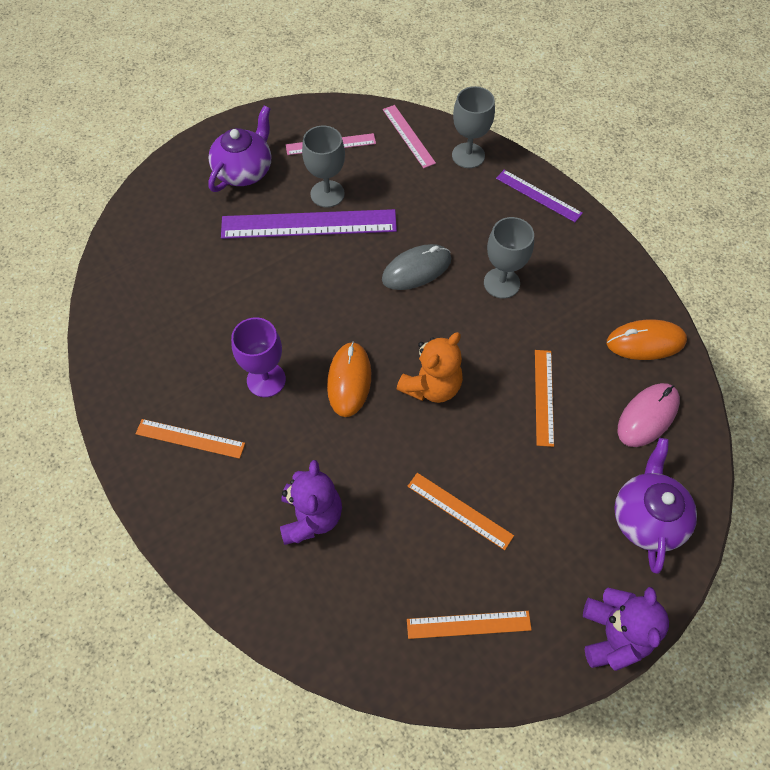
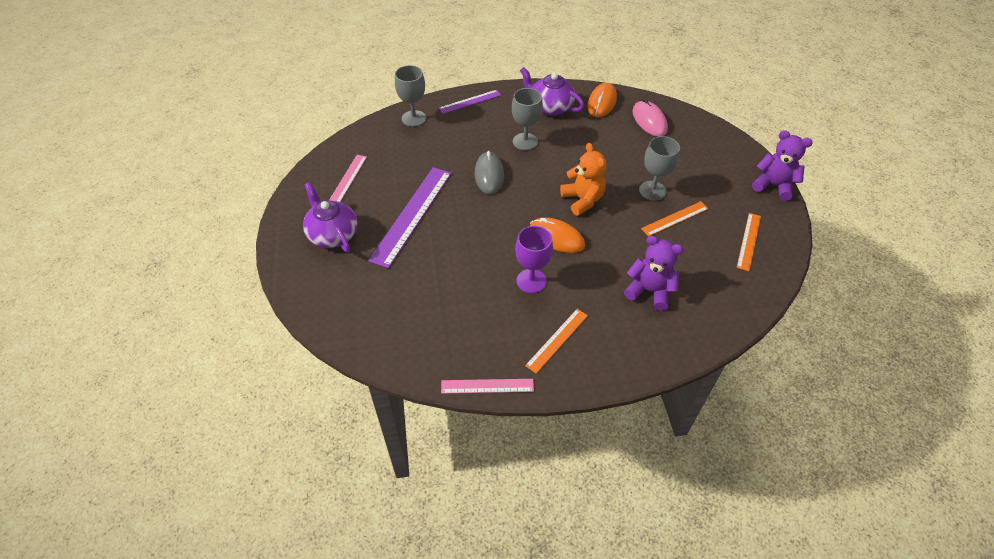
camera: 65 degrees left, 10 degrees down
(327, 194) = (392, 196): grey goblet -> grey goblet (652, 191)
(408, 136) = (373, 139): pink ruler -> pink ruler (487, 386)
(544, 397) = (616, 155): orange ruler -> none
(647, 517) = (710, 146): purple teapot -> purple teapot (550, 107)

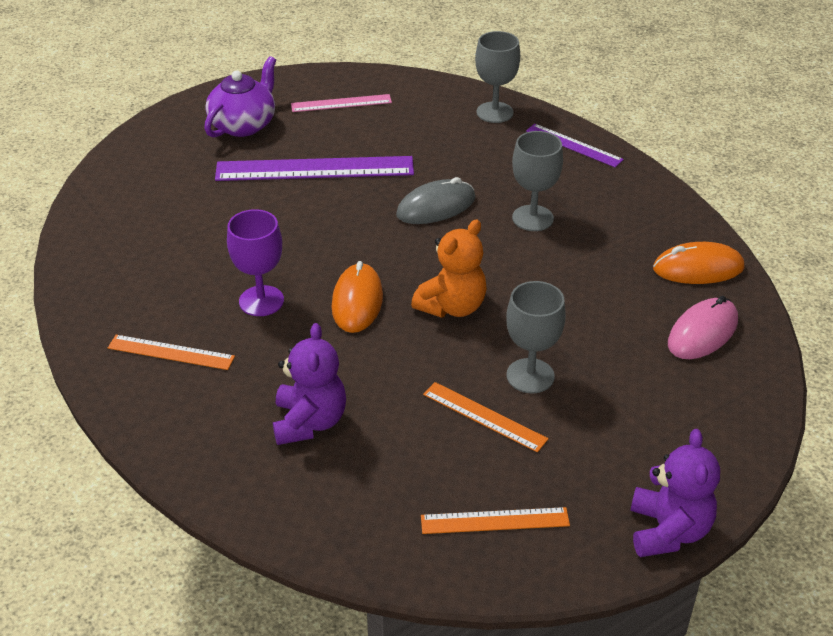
camera: 65 degrees right, 10 degrees down
(487, 386) = (71, 313): pink ruler -> none
(550, 107) = (634, 219): purple teapot -> none

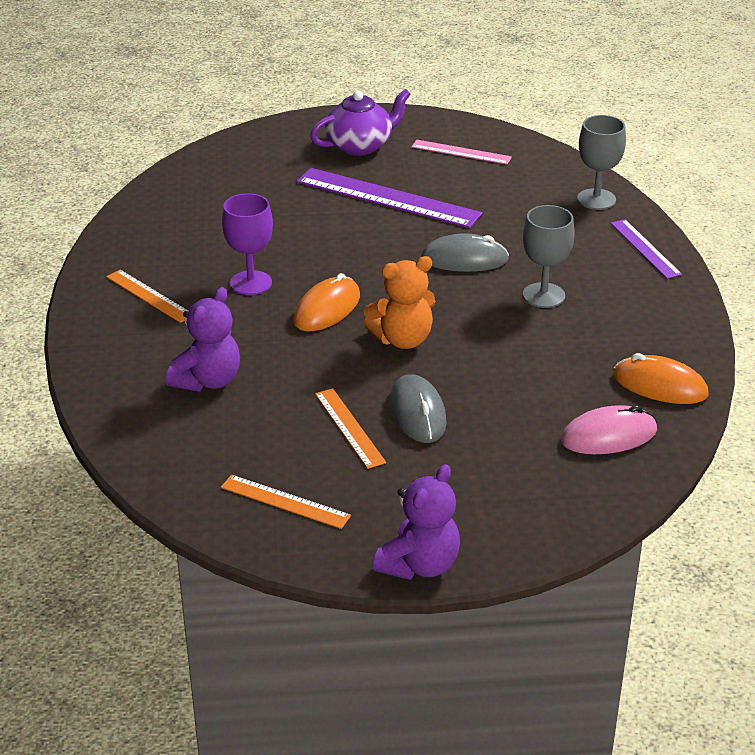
camera: 30 degrees right, 5 degrees down
(530, 376) = (417, 413): grey goblet -> grey mouse

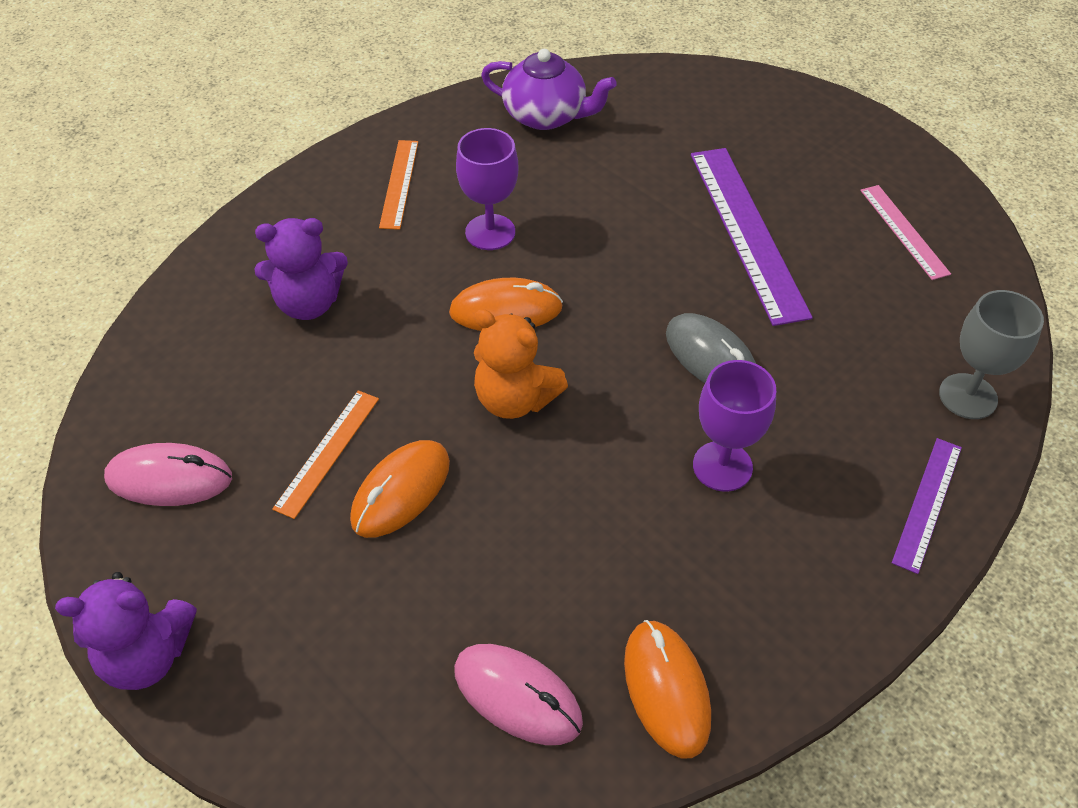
camera: 50 degrees right, 15 degrees up
(285, 501) = (169, 478): orange ruler -> pink mouse
(360, 146) = (811, 155): purple teapot -> purple teapot (546, 116)
(417, 413) = (401, 491): grey mouse -> orange mouse
(543, 295) = (722, 466): grey goblet -> purple goblet

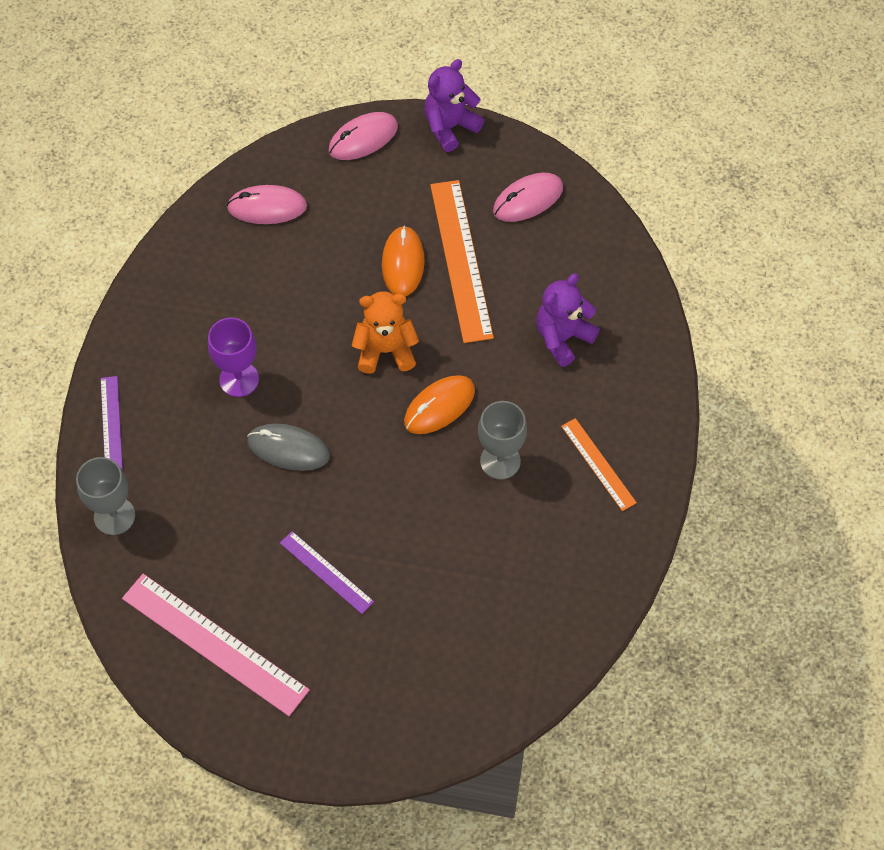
camera: 145 degrees right, 10 degrees up
(282, 723) = (363, 139): none -> pink mouse
(327, 452) = (461, 260): orange ruler -> orange ruler, size x1.83
(490, 232) = (500, 461): purple goblet -> grey goblet
(546, 116) = (552, 600): purple teapot -> none
(666, 689) = (199, 249): orange mouse -> none
(747, 232) = (326, 572): purple ruler -> purple ruler, size x0.55
(904, 231) = (214, 644): pink ruler -> pink ruler, size x1.83

